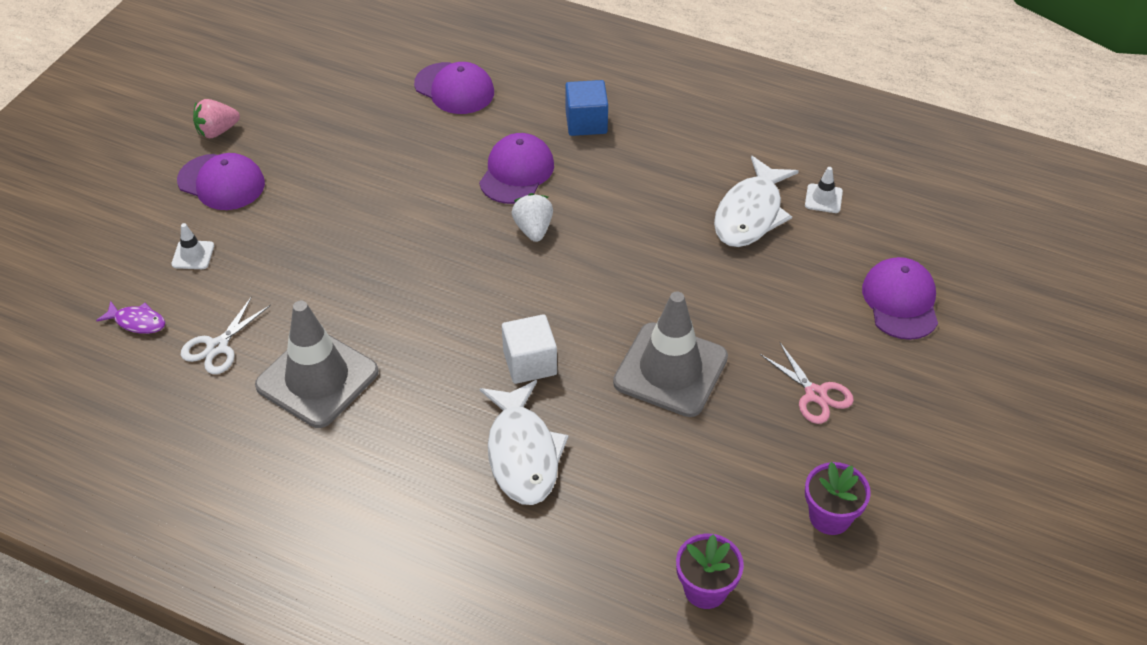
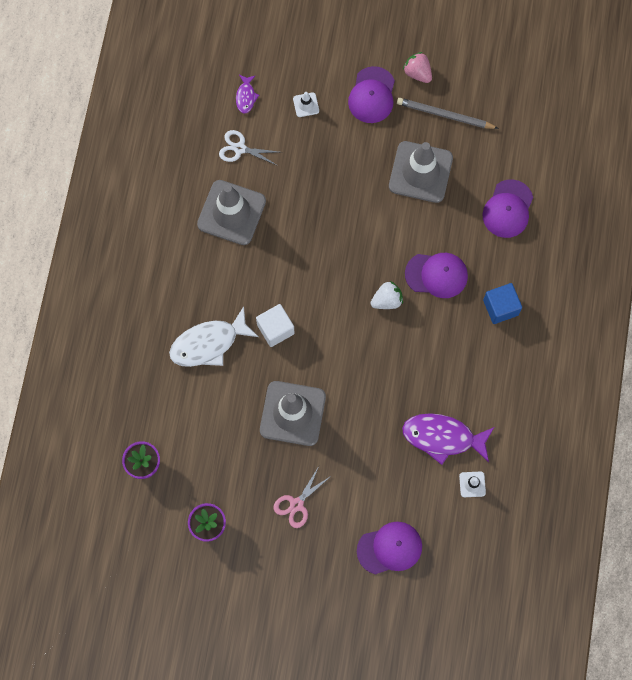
camera: 75 degrees right, 25 degrees up
(293, 118) = (444, 115): none -> grey pencil
(361, 157) = (420, 172): none -> grey traffic cone
(751, 214) = (443, 437): white fish -> purple fish

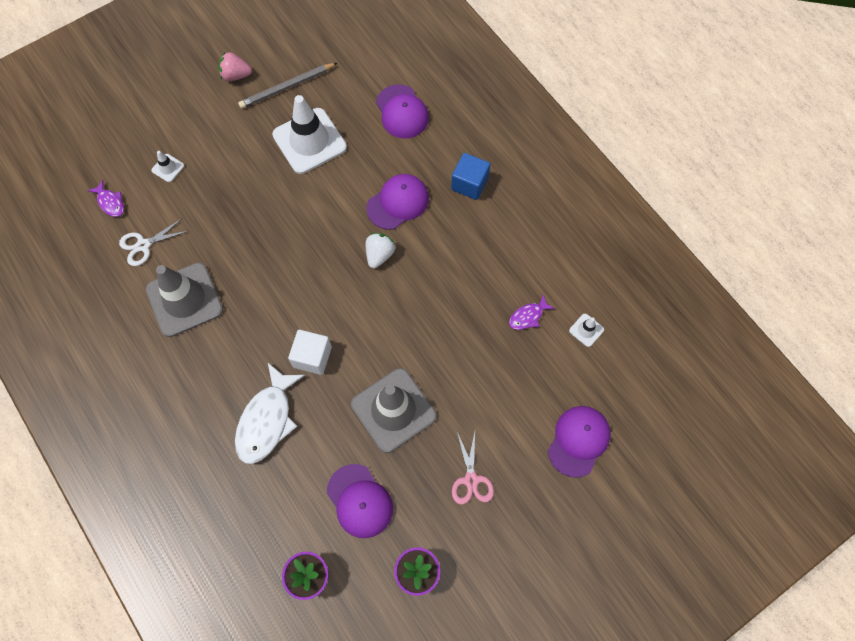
camera: 45 degrees left, 5 degrees down
(372, 95) = (215, 118): purple cap -> purple cap (360, 501)
(420, 172) = (309, 141): grey traffic cone -> white traffic cone
(443, 437) = (528, 316): purple fish -> purple fish, size x0.50

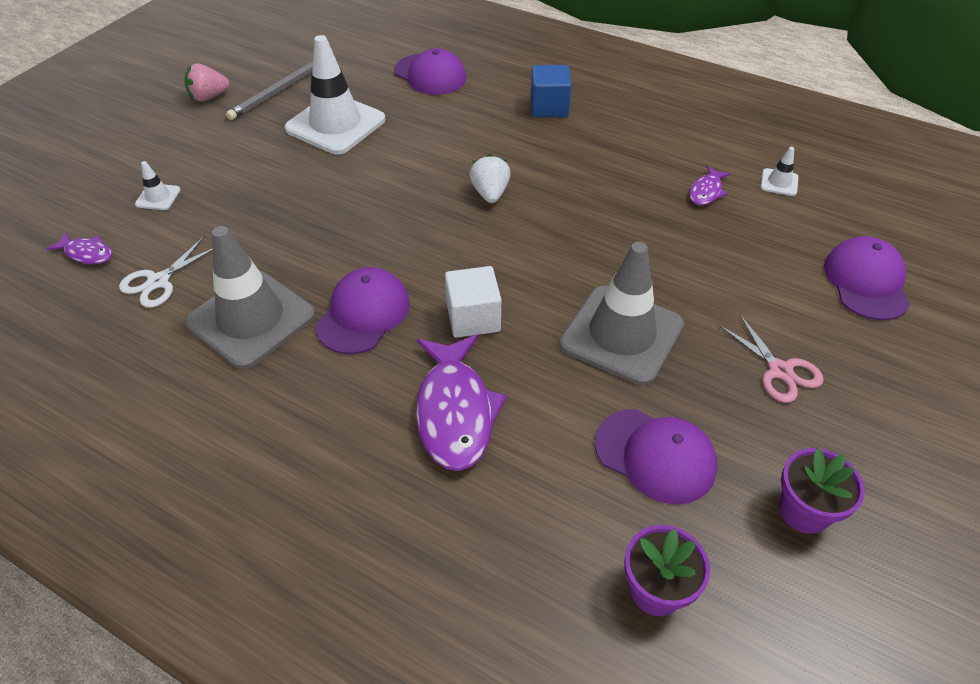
camera: 25 degrees left, 20 degrees down
(267, 420) = (455, 411): white fish -> purple fish
(398, 203) = (479, 144): purple cap -> purple cap (363, 314)

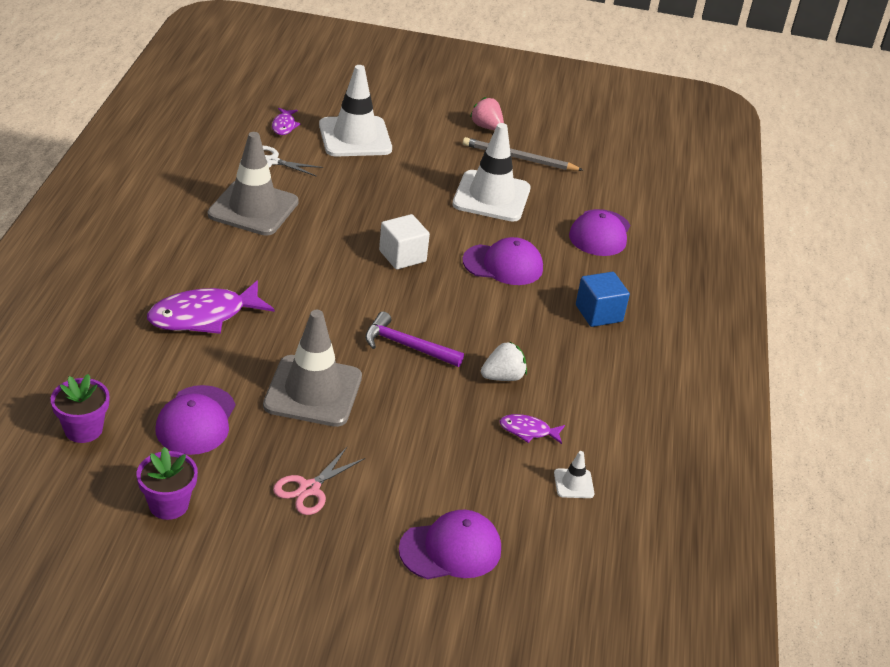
camera: 65 degrees right, 10 degrees down
(158, 197) = (355, 137): white traffic cone -> white traffic cone, size x2.39
(363, 314) = (279, 256): purple cap -> purple cap (503, 265)
(473, 318) = (298, 310): white cube -> white cube (402, 256)
(490, 193) = (449, 296): white strawberry -> white strawberry (503, 377)
(562, 243) = (406, 346): none -> purple hammer

